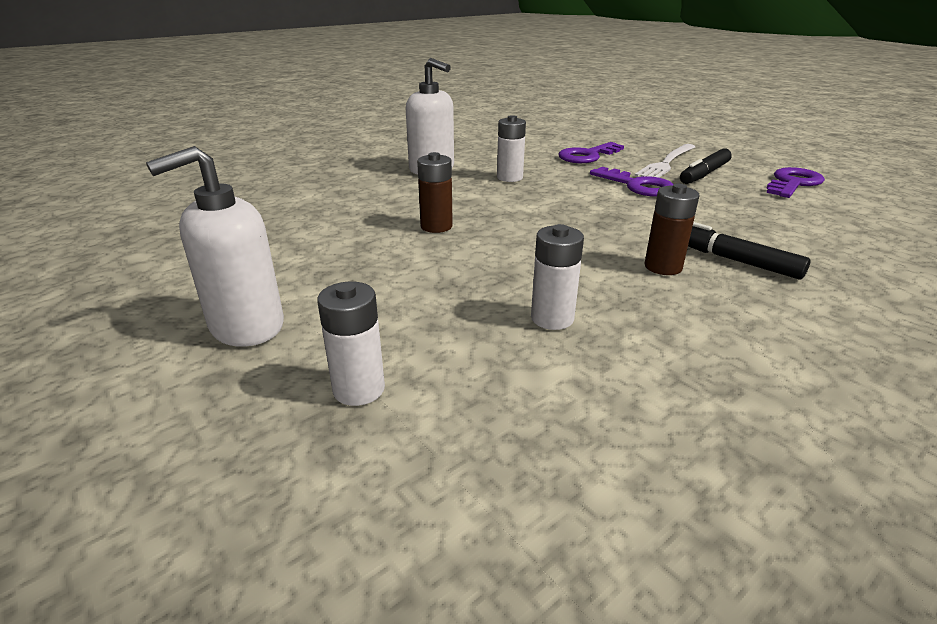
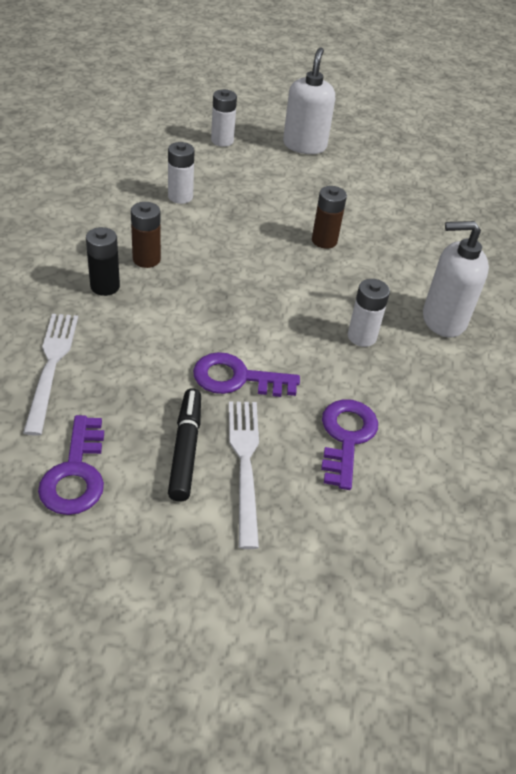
camera: 135 degrees right, 15 degrees up
(730, 259) = (105, 286): black marker -> black battery
(808, 226) = (51, 366): none -> white fork

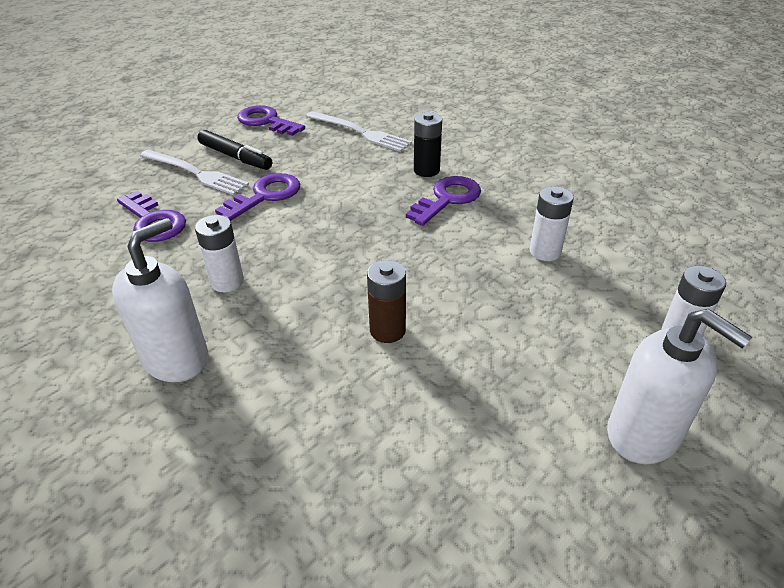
camera: 130 degrees right, 5 degrees down
(146, 259) = (447, 199): brown battery -> purple key

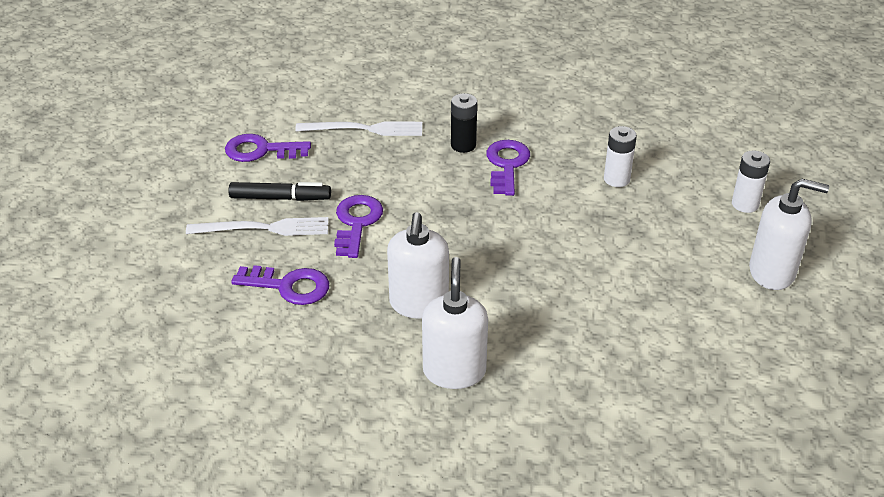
camera: 35 degrees left, 0 degrees up
(227, 282) = (419, 304): white battery -> white soap dispenser
(387, 330) = (572, 283): brown battery -> none

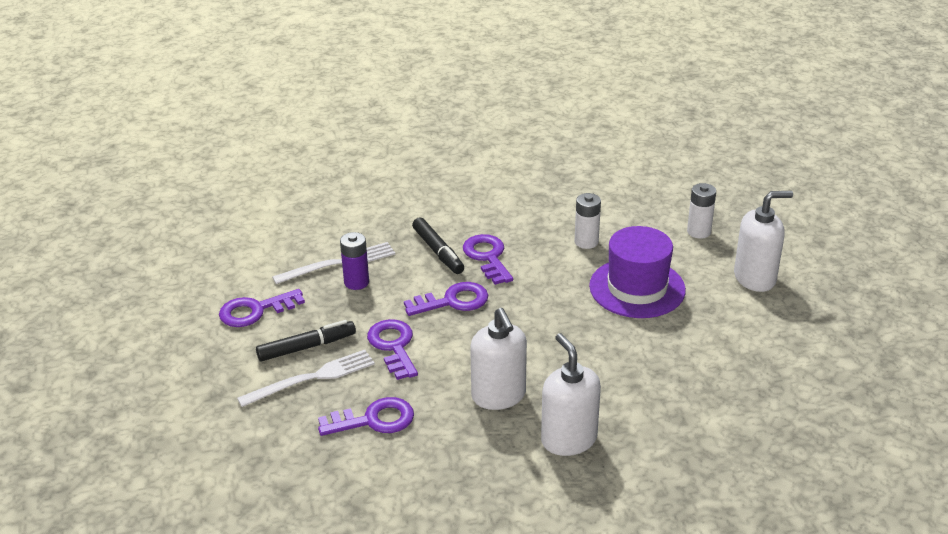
camera: 25 degrees left, 5 degrees down
(367, 151) = (356, 282): none -> purple battery
(442, 197) = (453, 301): none -> purple key
(463, 145) = (438, 252): black battery -> black marker
(635, 242) = (637, 288): none -> purple hat

